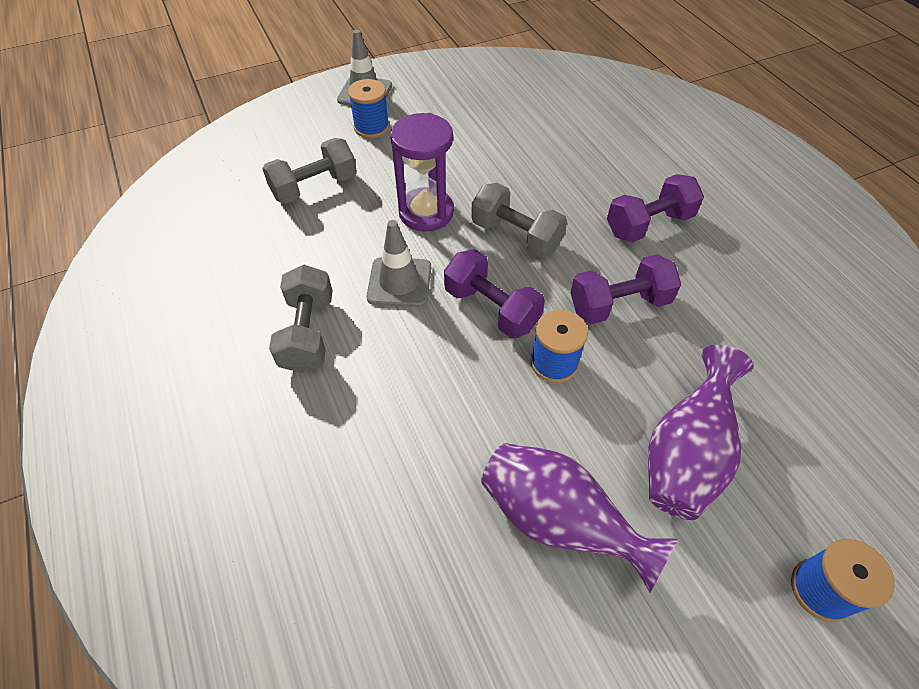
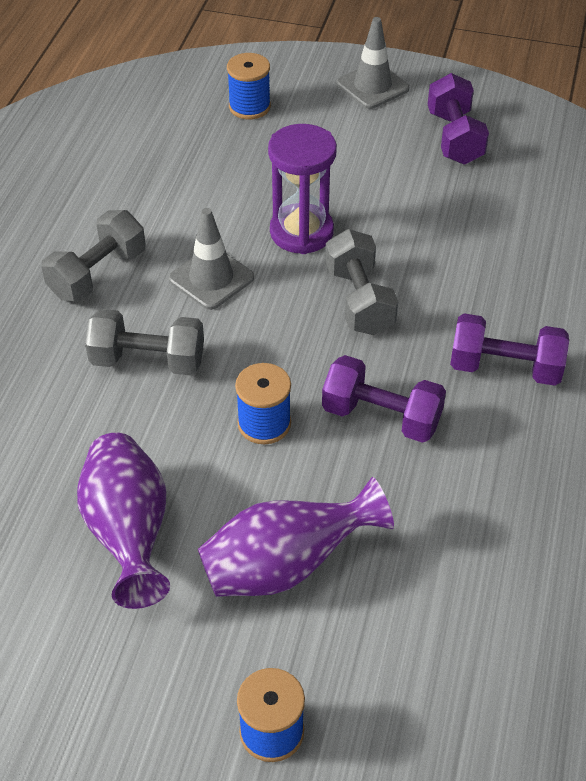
camera: 40 degrees right, 5 degrees down
(314, 187) = (229, 154): grey dumbbell -> grey dumbbell (148, 360)
(371, 127) = (341, 124): blue spool -> blue spool (249, 107)
(491, 308) = (263, 347): purple dumbbell -> purple dumbbell (454, 138)

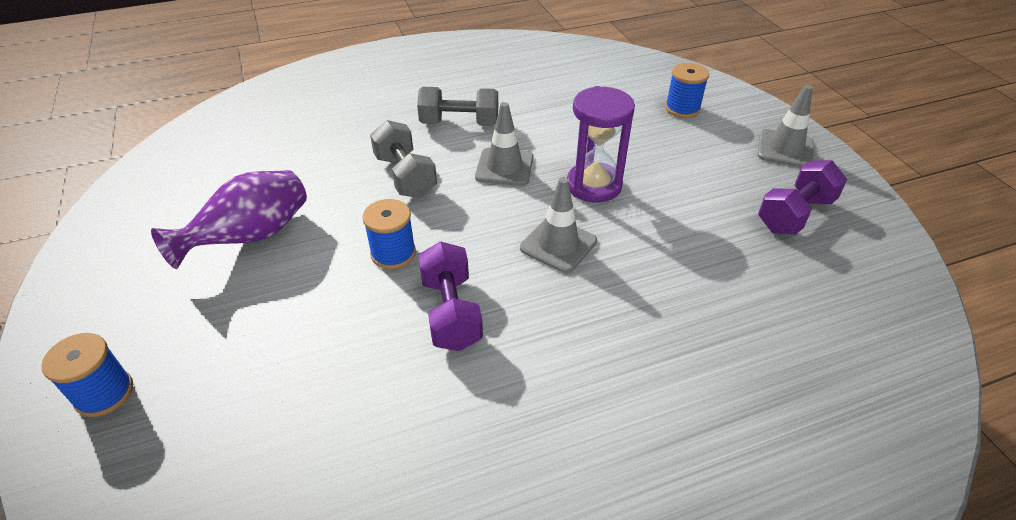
camera: 55 degrees right, 5 degrees down
(286, 565) = (266, 327): purple vase -> none
(359, 300) = (558, 244): grey dumbbell -> grey traffic cone
(505, 368) = (573, 366): purple dumbbell -> none

